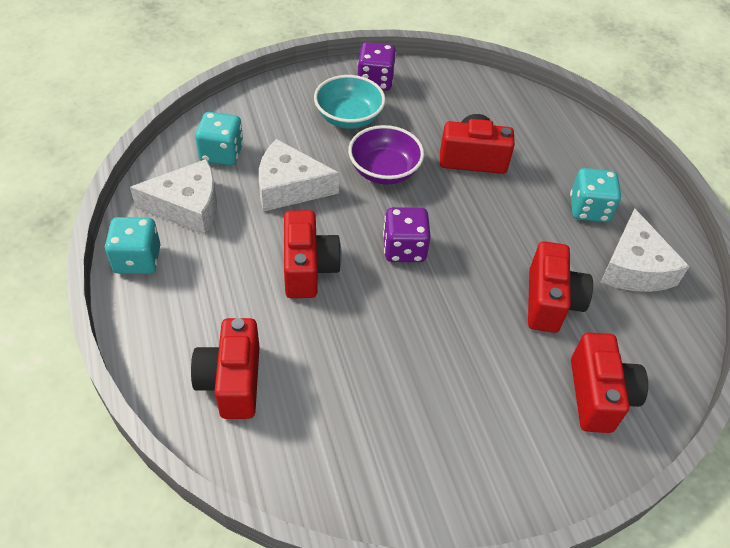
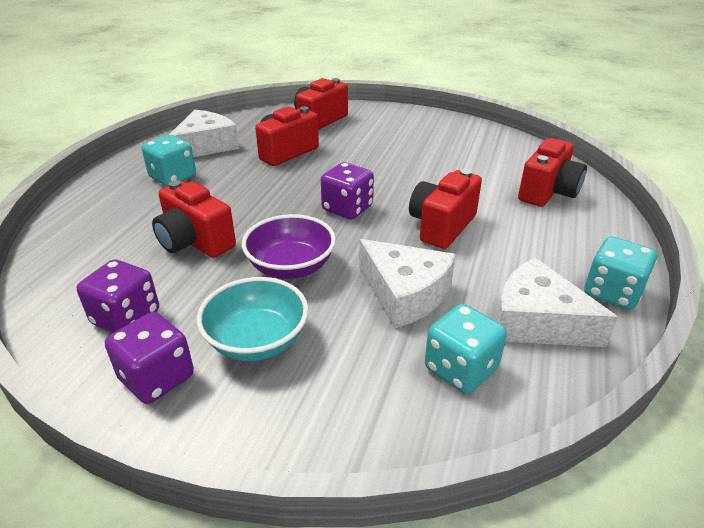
camera: 140 degrees left, 15 degrees down
(434, 97) = (126, 318): none -> purple dice

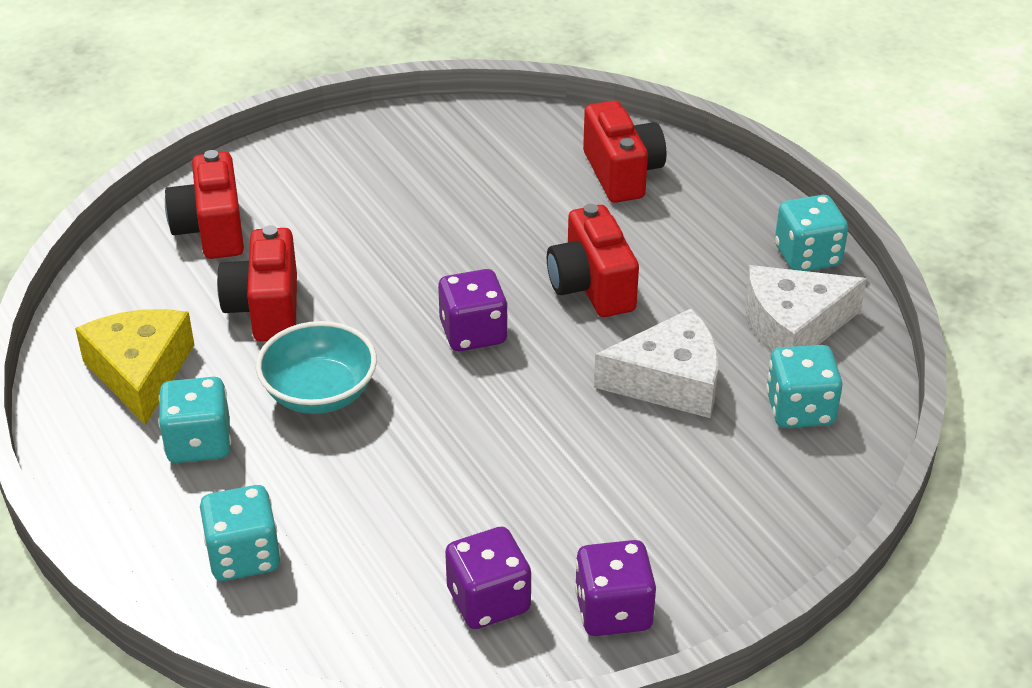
camera: 50 degrees left, 5 degrees up
(100, 223) = (244, 556): none -> turquoise dice
(195, 242) = (396, 488): red camera -> none
(205, 146) = (140, 372): white cheese -> yellow cheese
(257, 340) = (630, 518): turquoise bowl -> turquoise bowl (319, 393)
(291, 267) = (536, 435): purple bowl -> none

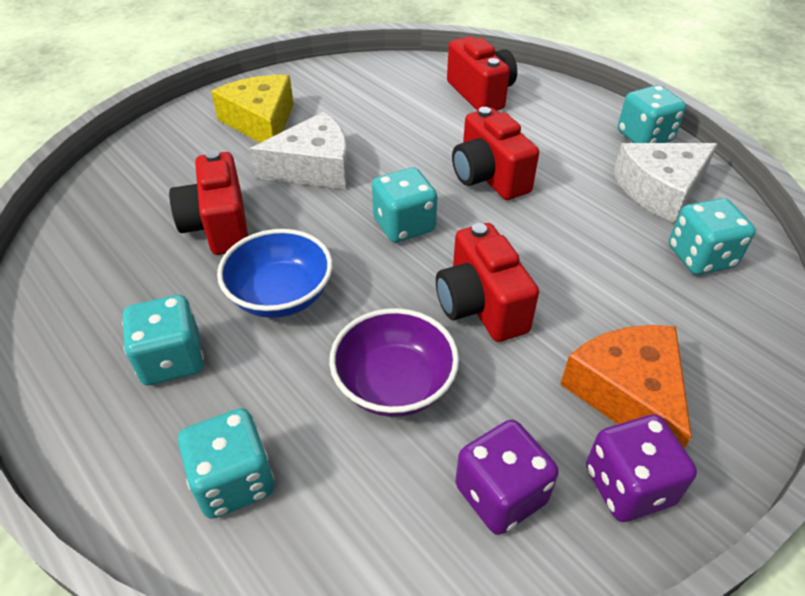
camera: 10 degrees left, 5 degrees up
(140, 372) = (108, 297): yellow cheese -> yellow cheese (261, 122)
(212, 230) = (162, 167): red camera -> red camera (480, 306)
(319, 393) = (281, 295): turquoise bowl -> blue bowl
(415, 494) = (394, 384): none -> purple bowl
(473, 333) = (404, 225): purple dice -> turquoise dice
(650, 534) = (628, 394): none -> orange cheese
(669, 381) = (582, 246): white cheese -> white cheese (313, 167)

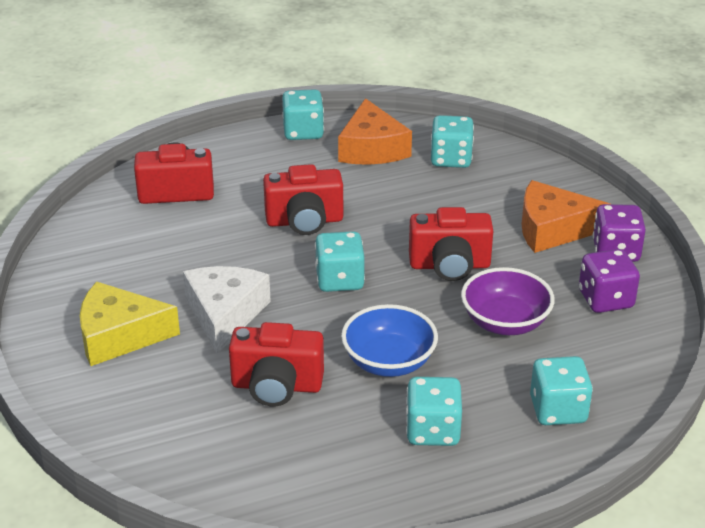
camera: 70 degrees left, 10 degrees down
(660, 190) = (372, 148): white cheese -> orange cheese

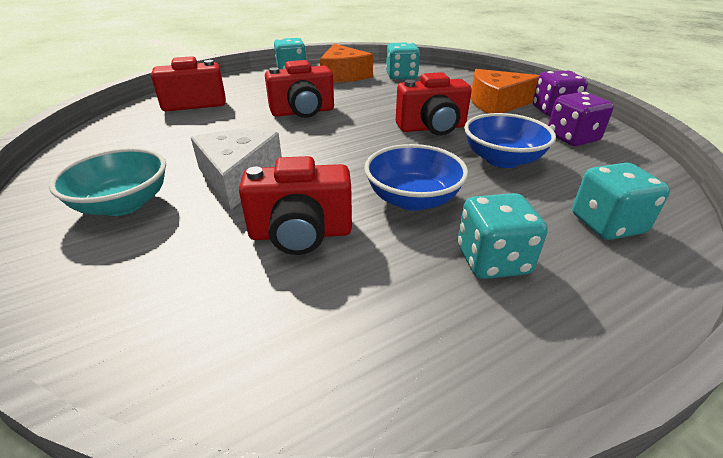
camera: 10 degrees left, 0 degrees up
(119, 336) = (123, 204): yellow cheese -> turquoise bowl
(339, 280) = (343, 144): turquoise dice -> none
(505, 322) = (502, 159): purple bowl -> blue bowl

